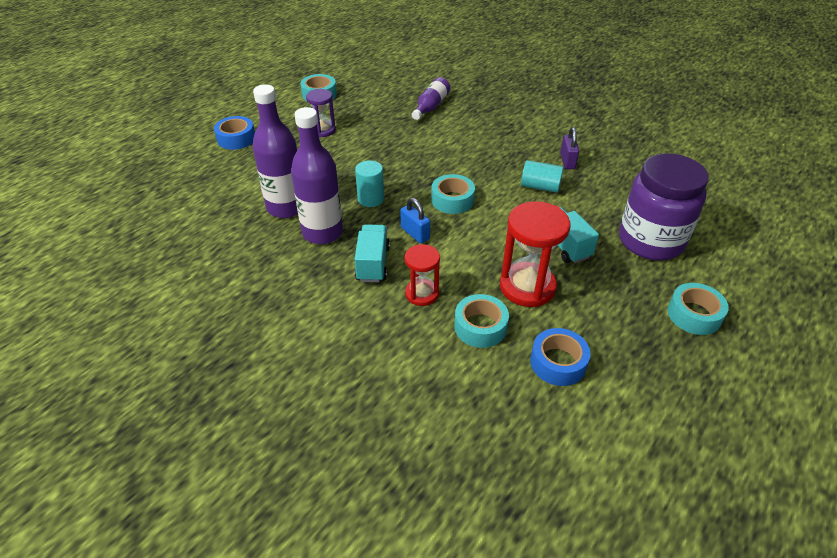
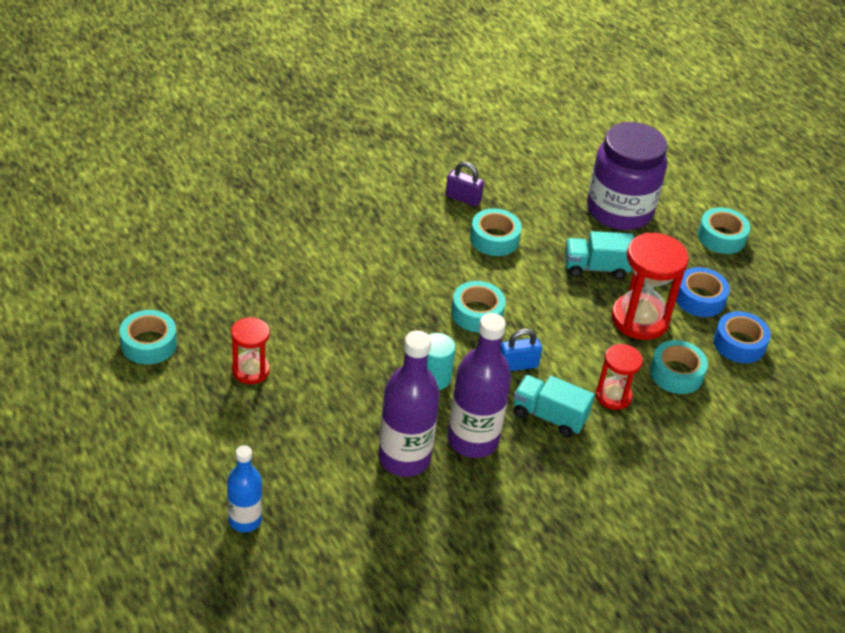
camera: 70 degrees left, 0 degrees up
(201, 164) = (245, 520): none -> blue bottle
(236, 139) = (205, 466): blue tape -> blue tape (699, 299)
(323, 130) = (250, 370): purple hourglass -> red hourglass
(431, 106) = (269, 251): purple bottle -> none
(540, 186) = (494, 239): turquoise cylinder -> turquoise tape

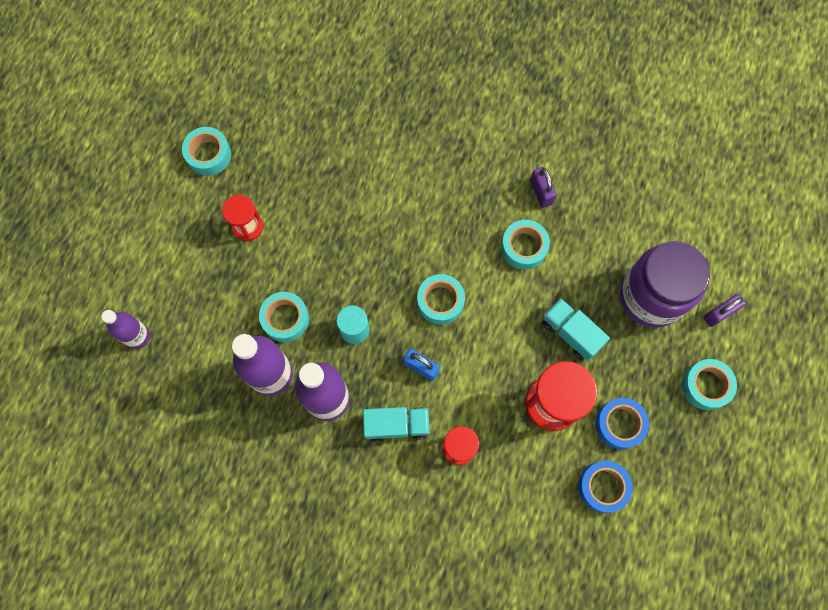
camera: 50 degrees right, 30 degrees up
(245, 520) = (137, 336): blue bottle -> purple bottle
(549, 416) = (397, 425): turquoise truck -> turquoise truck turned 105 degrees clockwise
(674, 191) = (719, 314): none -> purple padlock
(676, 373) = (525, 470): turquoise tape -> turquoise tape (285, 319)

